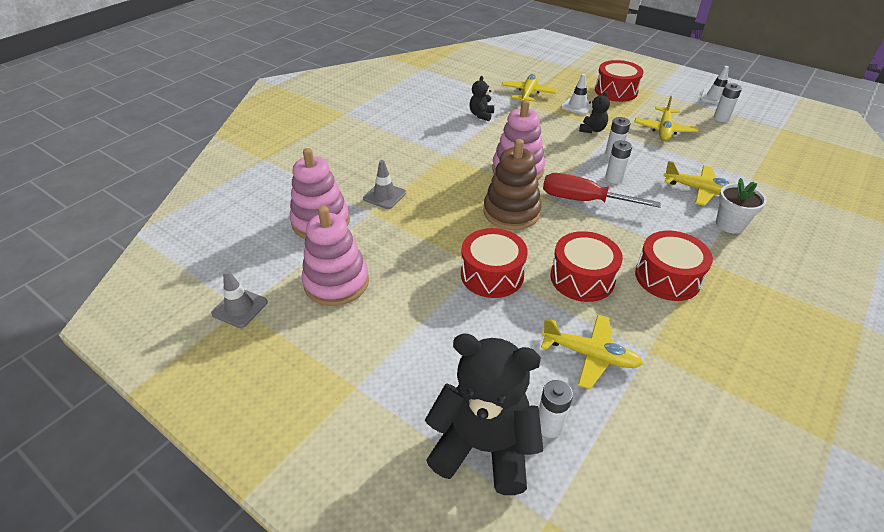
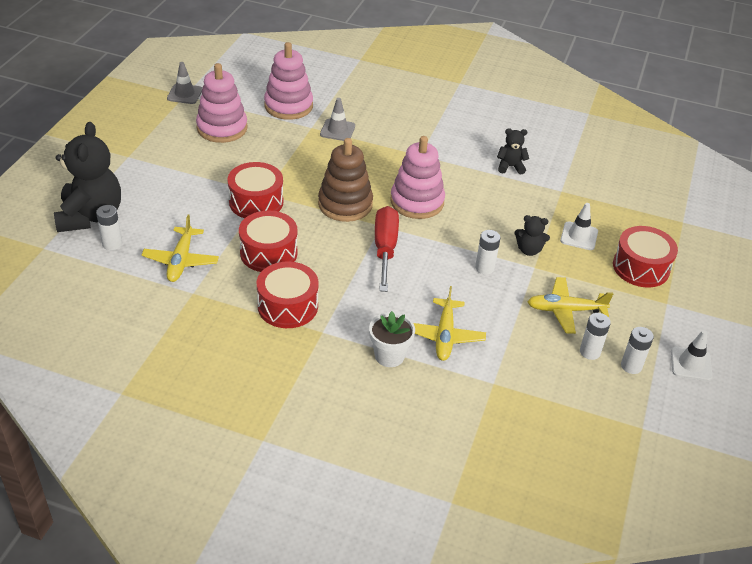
camera: 70 degrees right, 0 degrees up
(528, 93) = (583, 195): yellow plane -> none
(614, 178) = (435, 269): white battery -> white battery (590, 352)

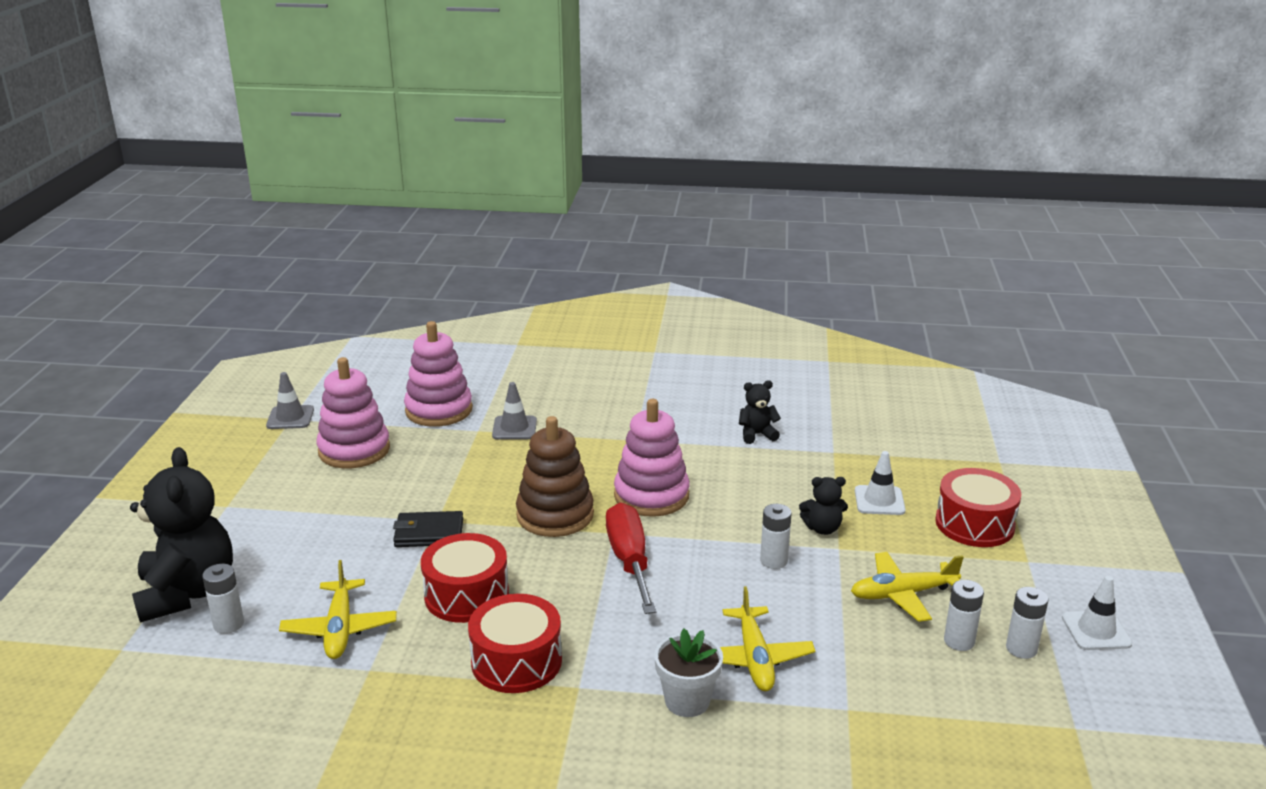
camera: 10 degrees left, 15 degrees down
(256, 202) = (429, 533): red drum -> black wallet

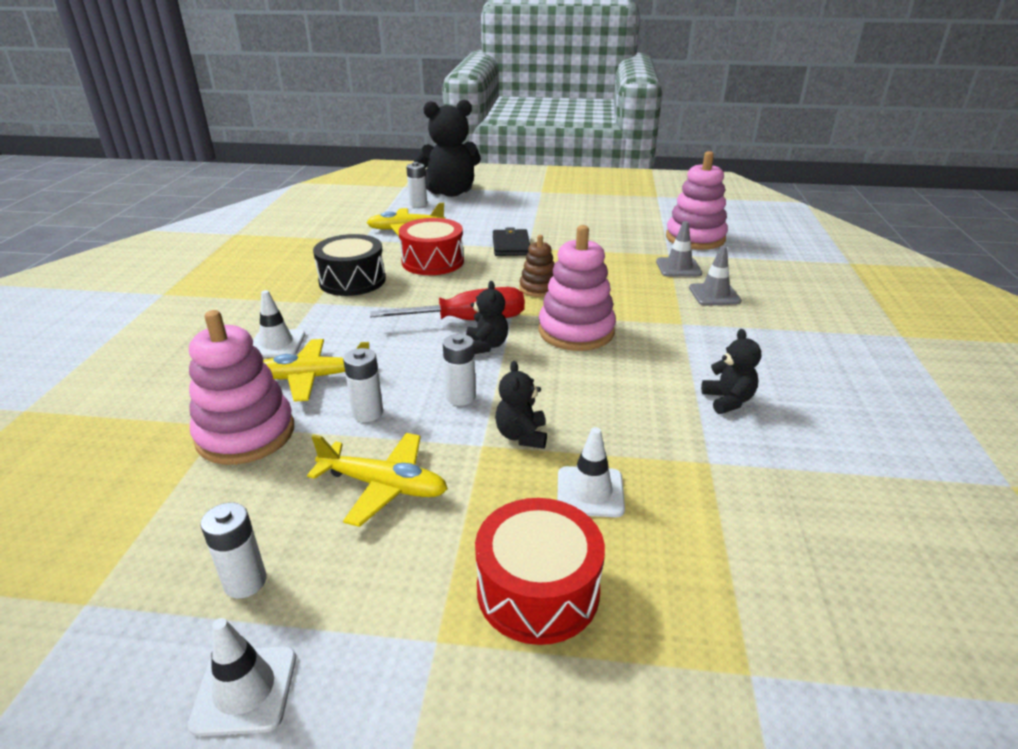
camera: 90 degrees right, 5 degrees up
(290, 418) = (658, 195): grey traffic cone -> grey traffic cone (714, 295)
(354, 450) = (620, 216): pink stacking toy -> pink stacking toy (246, 434)
(516, 661) = (352, 280): red drum -> black drum
(555, 515) = (538, 288): brown stacking toy -> brown stacking toy, size x0.57
(682, 548) = (486, 346): none -> black teddy bear
(687, 701) = (276, 344): white flower pot -> white traffic cone
(902, 594) = (384, 486): yellow plane -> yellow plane turned 120 degrees clockwise
(959, 641) = (283, 522): white battery -> white battery (367, 413)

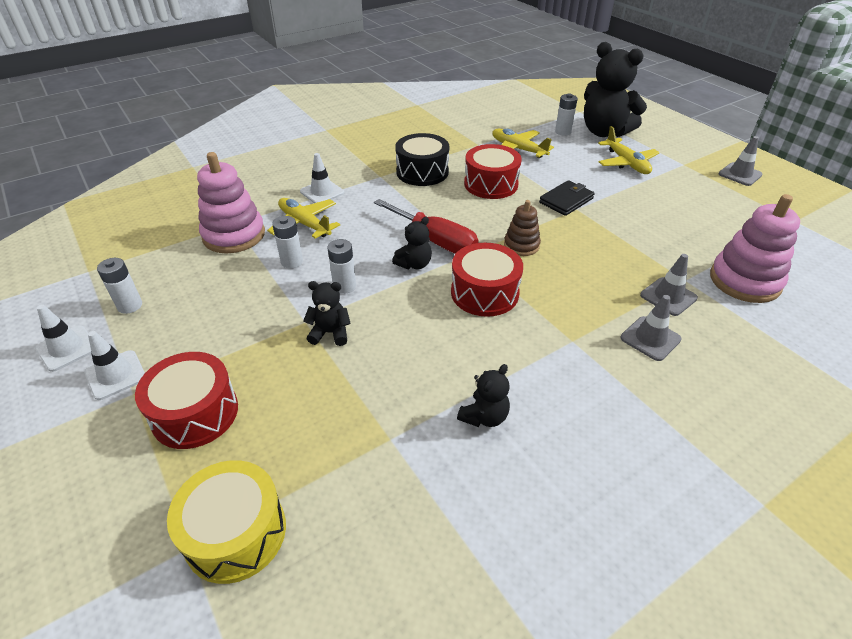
camera: 50 degrees right, 10 degrees up
(384, 486) = (234, 306): yellow plane -> yellow plane (626, 163)
(521, 436) = (330, 333): black teddy bear -> black teddy bear turned 45 degrees clockwise
(576, 331) = (484, 293): pink stacking toy -> red drum
(584, 184) = (740, 174): none -> grey traffic cone
(590, 492) = (301, 392): white traffic cone -> white traffic cone (116, 375)
(755, 623) = (235, 533): none -> yellow drum

